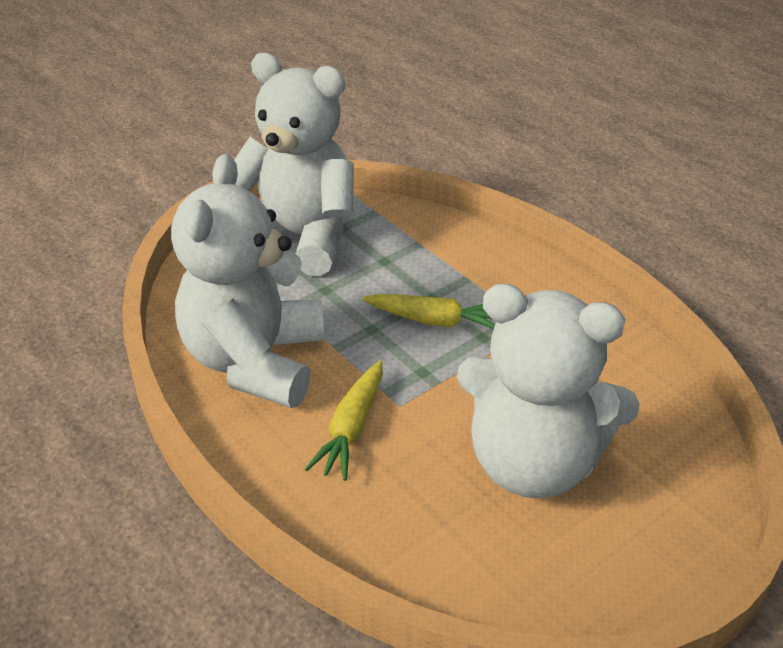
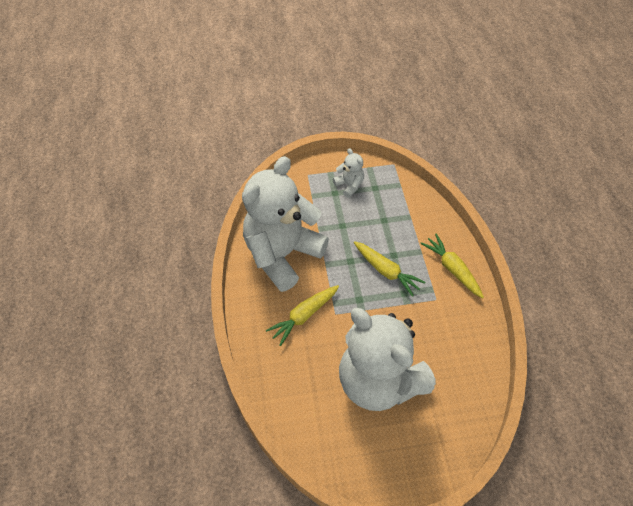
camera: 30 degrees right, 15 degrees up
(299, 237) = (349, 185): white teddy bear -> white teddy bear, size x0.41
(527, 282) = (452, 269): none -> yellow carrot

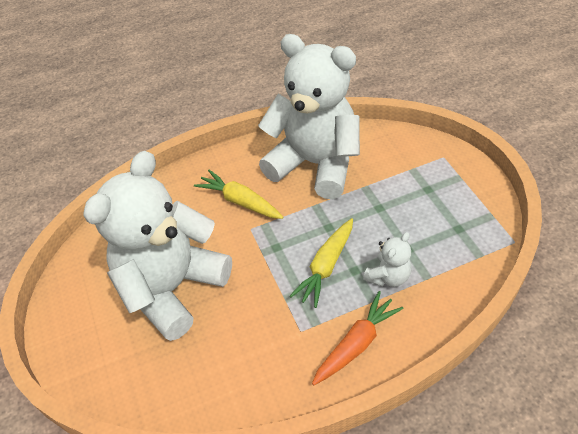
camera: 80 degrees right, 5 degrees down
(349, 185) = (448, 201): white teddy bear -> white teddy bear (388, 276)
(452, 269) = (356, 344): yellow carrot -> orange carrot

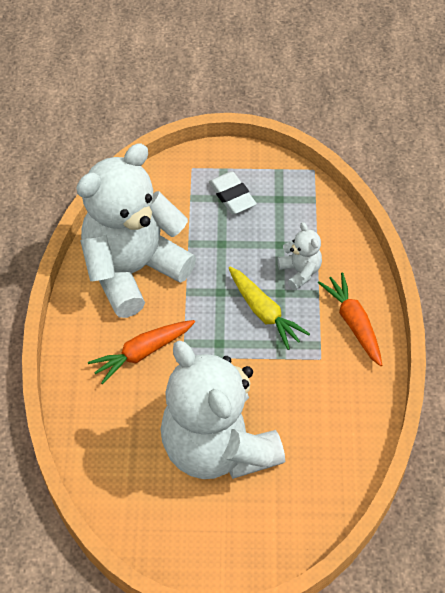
camera: 70 degrees left, 5 degrees up
(240, 201) = (142, 353): yellow carrot -> orange carrot
(435, 194) = (232, 196): none -> white eraser

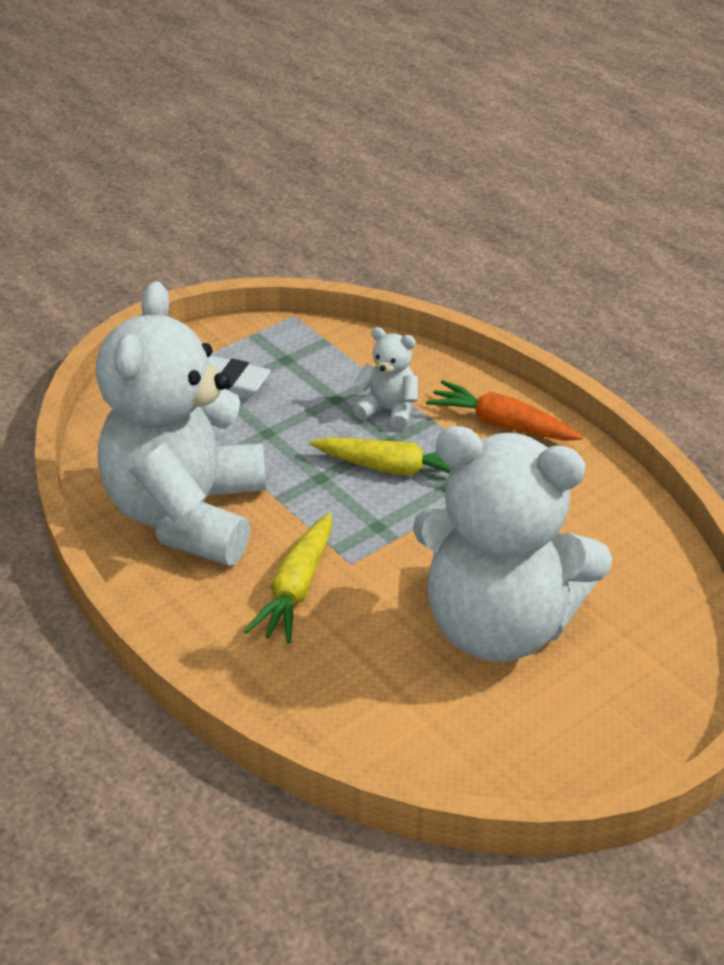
camera: 40 degrees left, 15 degrees down
(142, 353) = (296, 588): orange carrot -> yellow carrot

